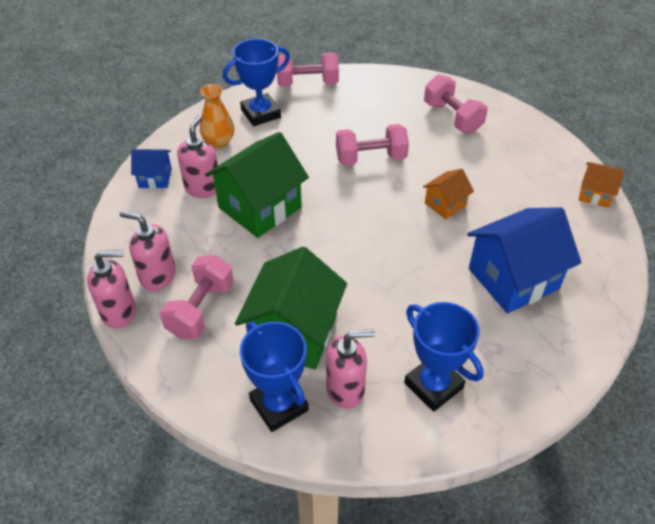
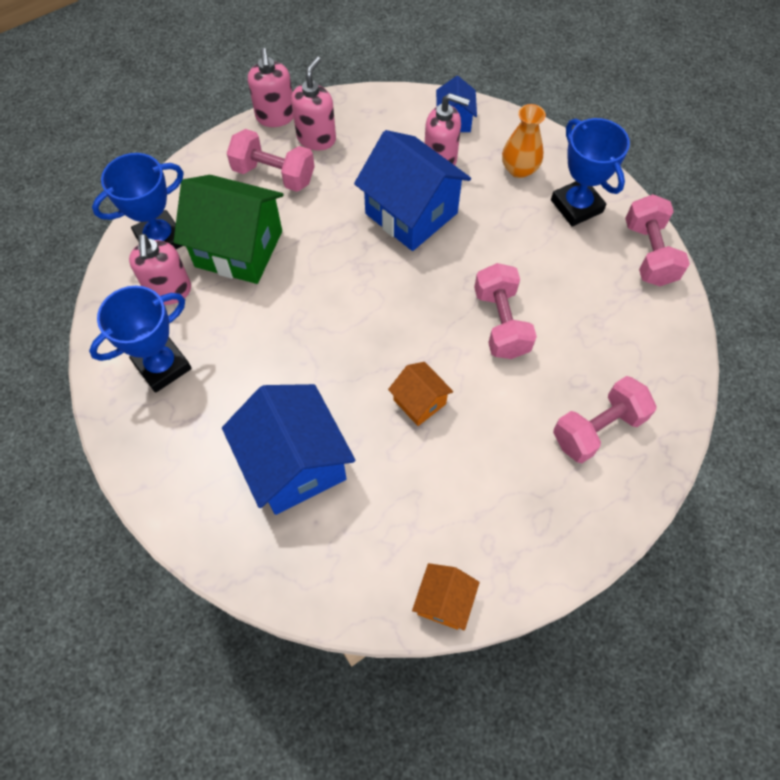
camera: 90 degrees right, 15 degrees up
(260, 207) = (411, 213): green house -> blue house

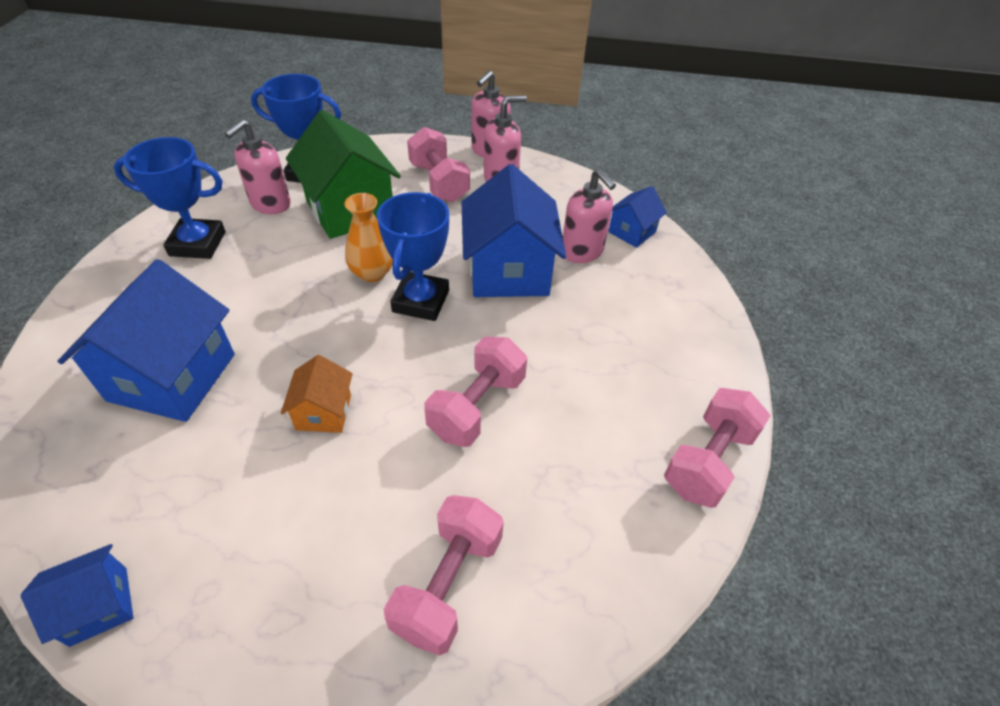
camera: 40 degrees right, 15 degrees down
(443, 601) = (99, 606): orange house -> blue house
(519, 169) = (649, 301): orange vase -> orange vase (372, 273)
(576, 206) = (674, 365): blue trophy -> blue trophy (421, 301)
(597, 429) = (448, 584): pink dumbbell -> pink dumbbell turned 75 degrees counterclockwise

